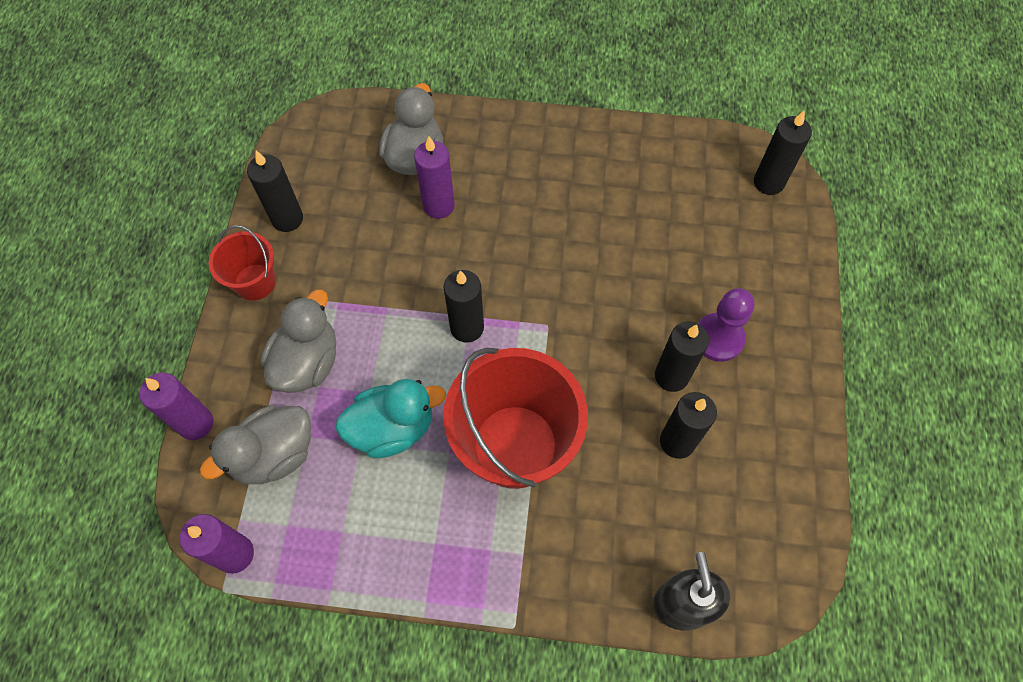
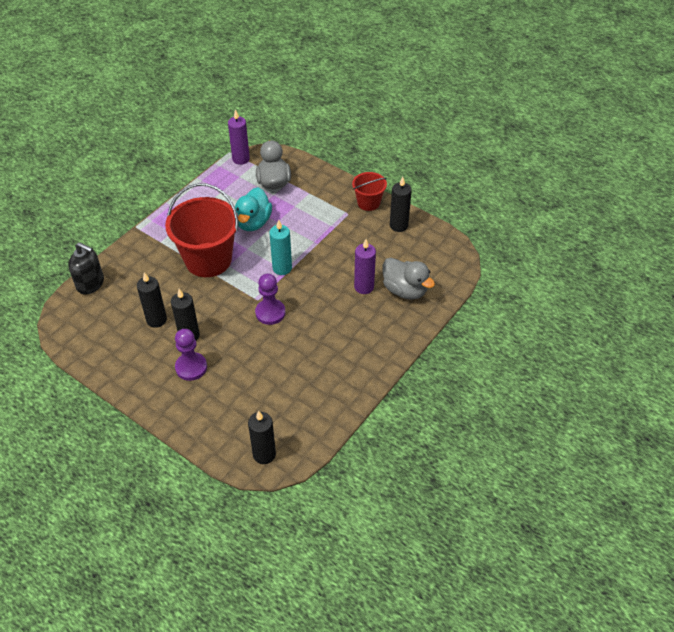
camera: 120 degrees right, 15 degrees down
(196, 423) = (309, 164): purple candle -> none
(307, 362) = (310, 206): grey duck -> none
(467, 327) = (282, 268): black candle -> turquoise candle
(560, 295) = (270, 313): none -> purple pawn

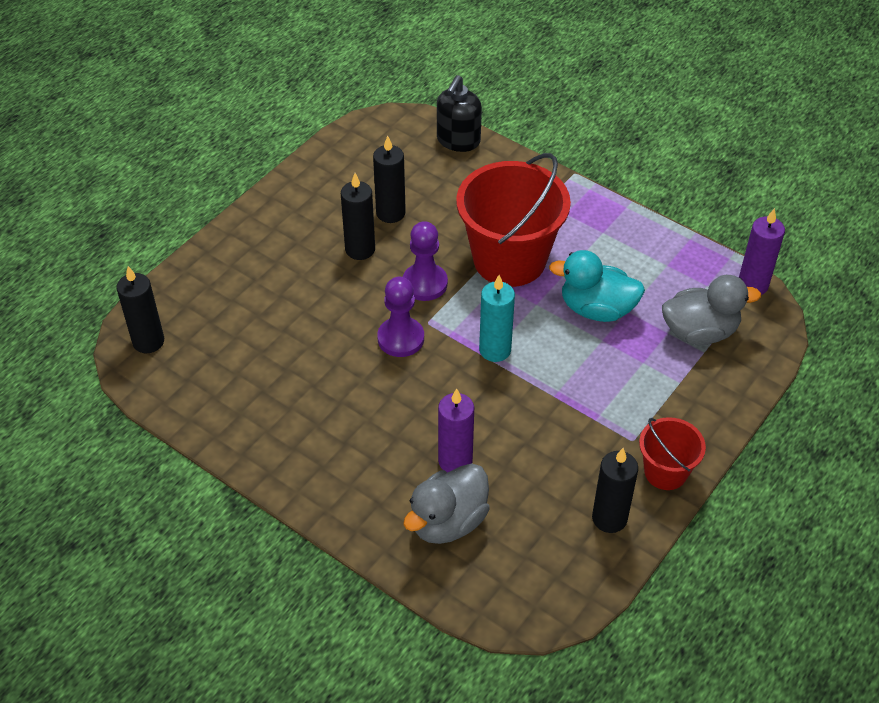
camera: 90 degrees right, 0 degrees up
(191, 367) = (303, 256): purple pawn -> purple pawn (425, 283)

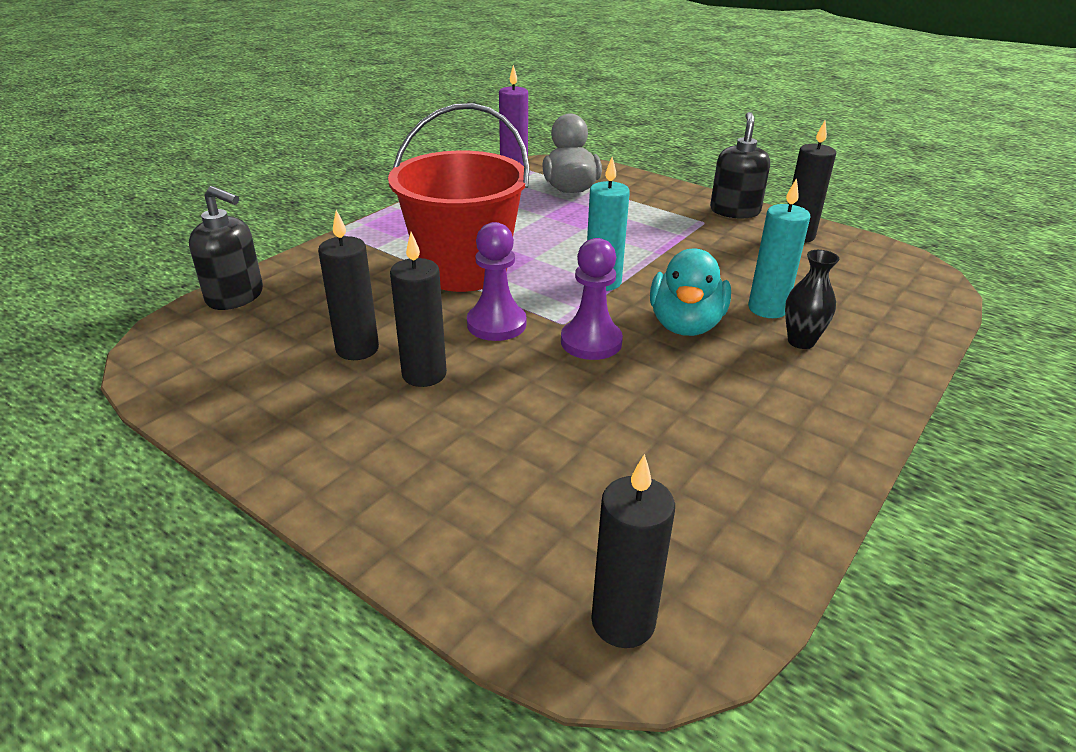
camera: 90 degrees left, 15 degrees down
(403, 474) = (801, 341): none -> black vase
(448, 521) = (849, 314): grey duck -> none
(455, 461) = (767, 309): purple candle -> turquoise candle
(596, 309) = (541, 229): turquoise duck -> turquoise duck (685, 325)
(665, 472) = (734, 211): red bucket -> black soap dispenser

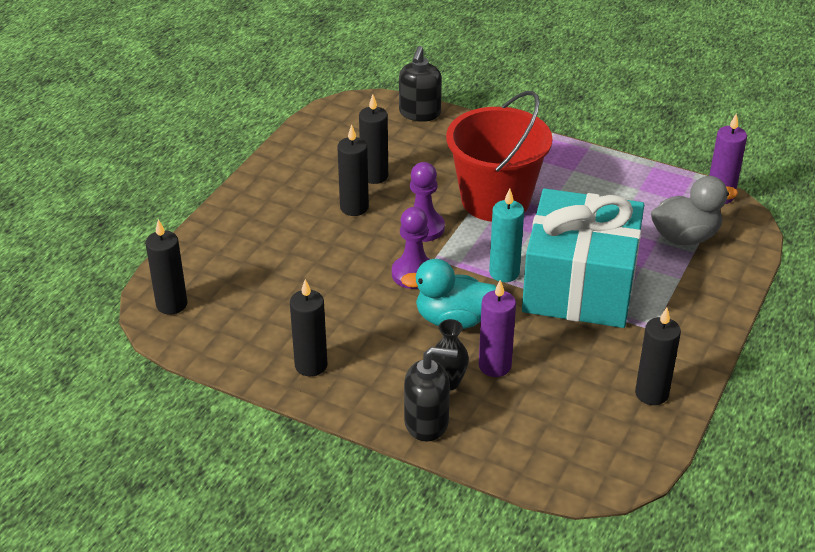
camera: 80 degrees right, 5 degrees up
(634, 245) = (580, 286): none -> turquoise gift
(734, 211) = (690, 350): black soap dispenser -> black soap dispenser (427, 422)
(767, 309) = (494, 366): turquoise candle -> purple candle
(782, 451) = (311, 365): none -> black candle

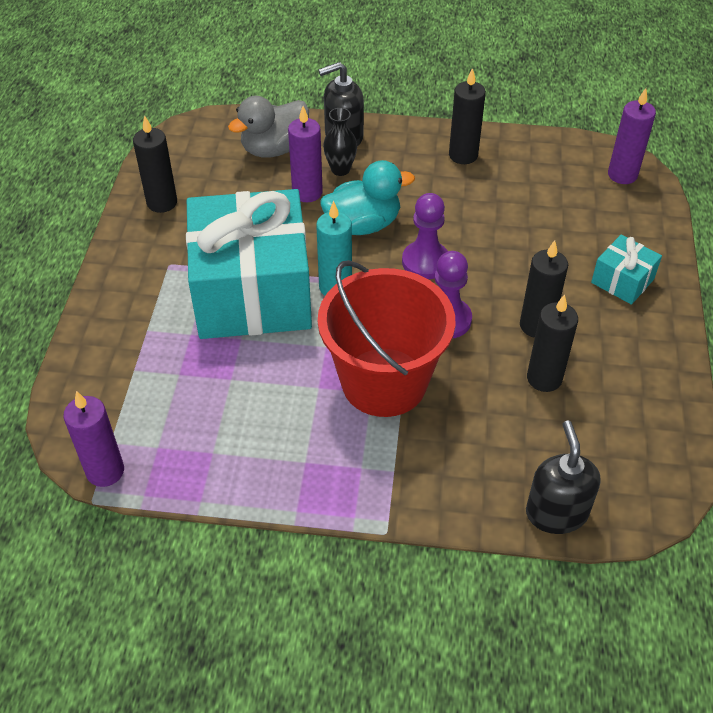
camera: 160 degrees right, 10 degrees up
(171, 304) = (622, 175): black candle -> purple candle
(258, 220) = (622, 281): none -> turquoise gift
(685, 237) = (146, 389): grey duck -> grey duck (274, 149)

